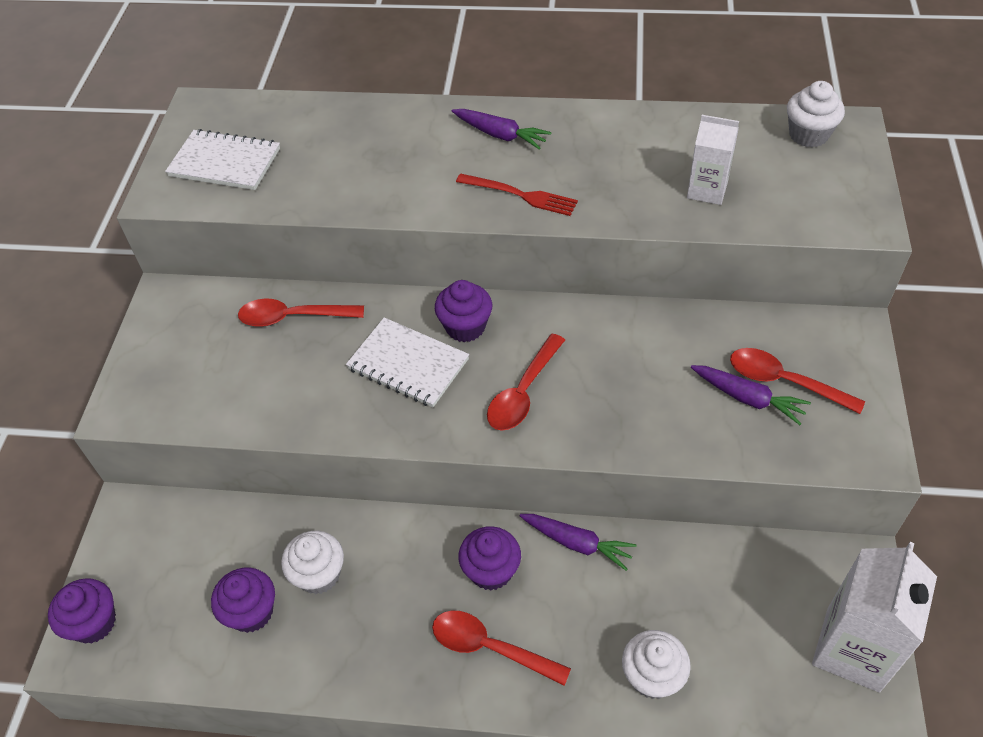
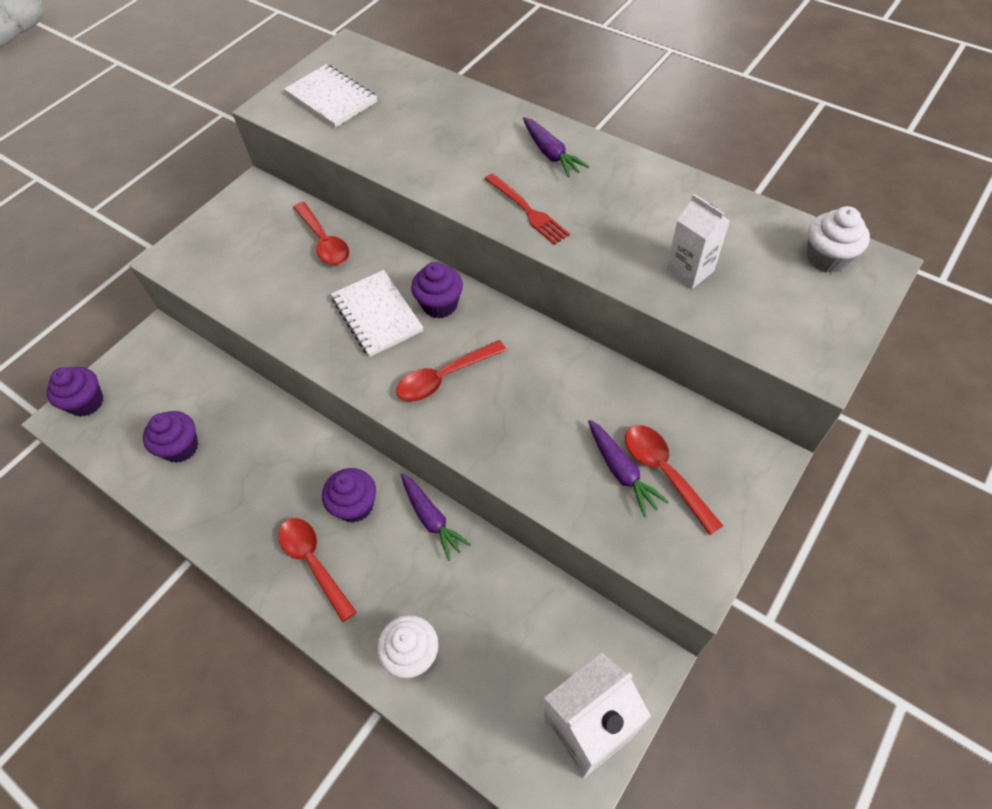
camera: 30 degrees right, 5 degrees up
(293, 317) = (324, 242): red spoon -> red spoon turned 150 degrees counterclockwise
(319, 574) = (240, 444): white cupcake -> none

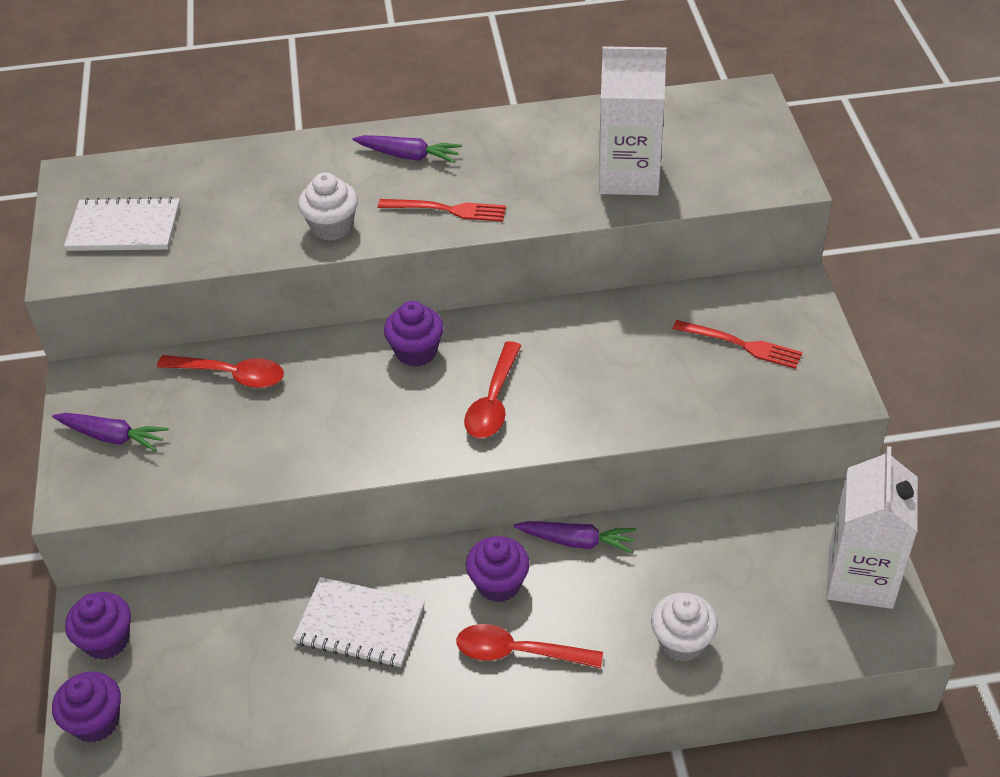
camera: 45 degrees left, 10 degrees down
(181, 447) = (263, 674): purple cupcake -> purple cupcake (107, 640)
(377, 315) = (368, 397): white notebook -> white notebook (360, 624)
(621, 471) = (712, 366): purple carrot -> purple carrot (112, 437)
(664, 472) = (741, 345): red spoon -> red fork
(689, 271) = (629, 176): white carton -> white carton, size x1.70
(827, 258) = (711, 109): white cupcake -> white cupcake (332, 227)

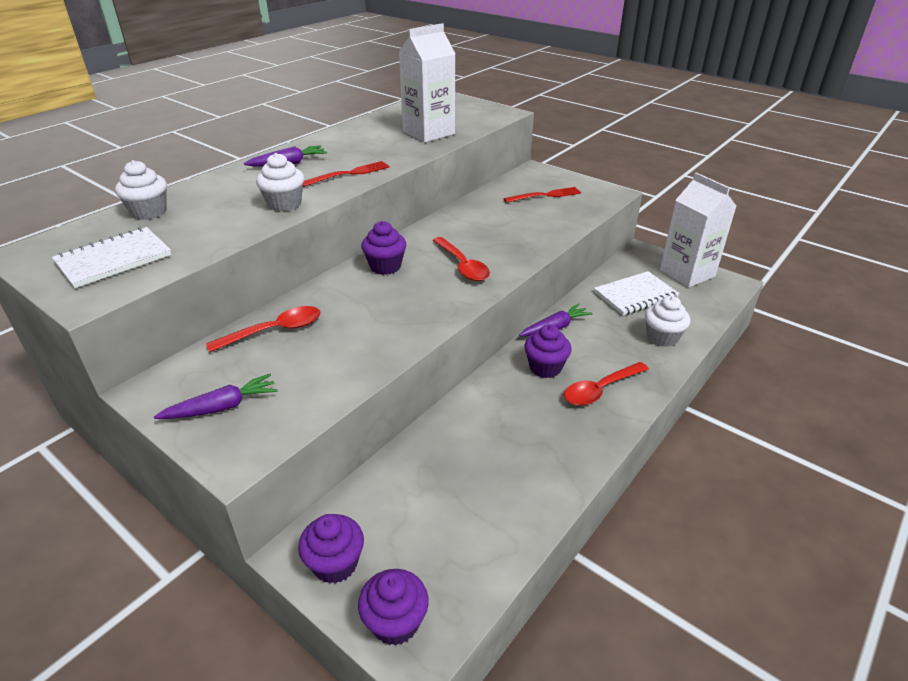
camera: 45 degrees left, 10 degrees down
(210, 170) = (149, 212): none -> white cupcake
(360, 624) = (499, 434): white notebook -> white notebook (635, 295)

